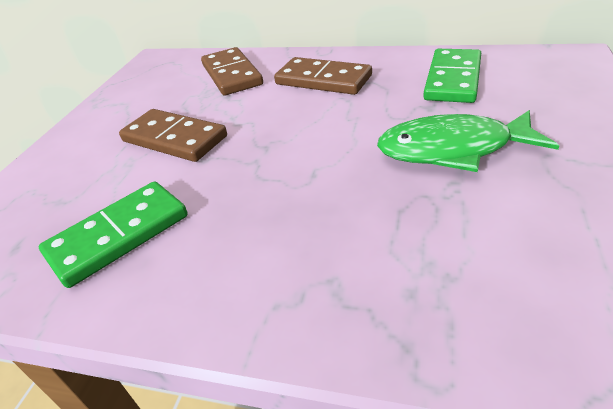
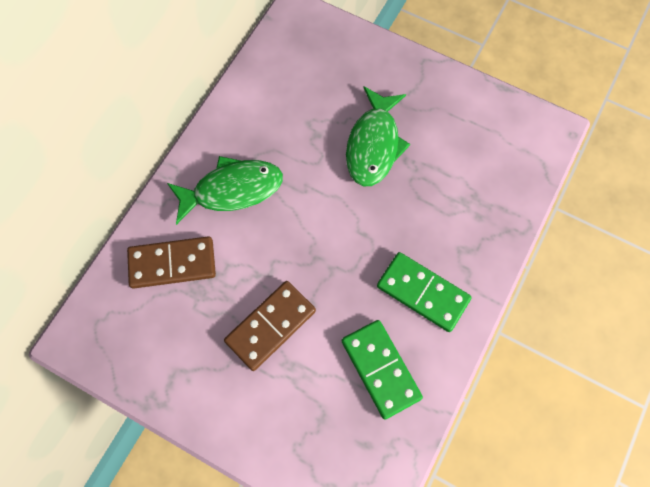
camera: 80 degrees left, 30 degrees up
(323, 80) = (232, 190): brown domino -> green fish
(453, 79) = (285, 102): green domino -> green domino (423, 292)

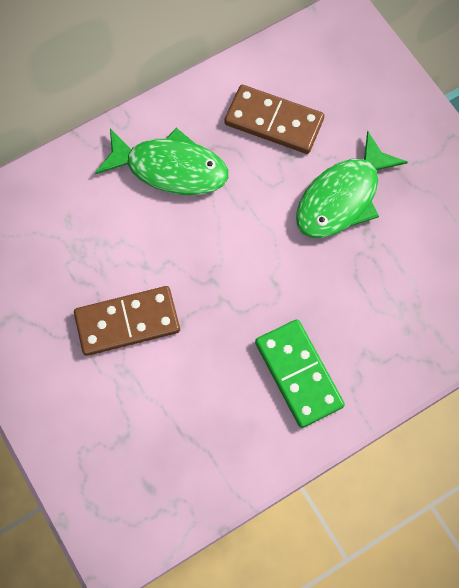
camera: 30 degrees right, 0 degrees up
(172, 264) = (70, 211): brown domino -> brown domino (273, 122)
(381, 369) = (209, 424): green domino -> none

